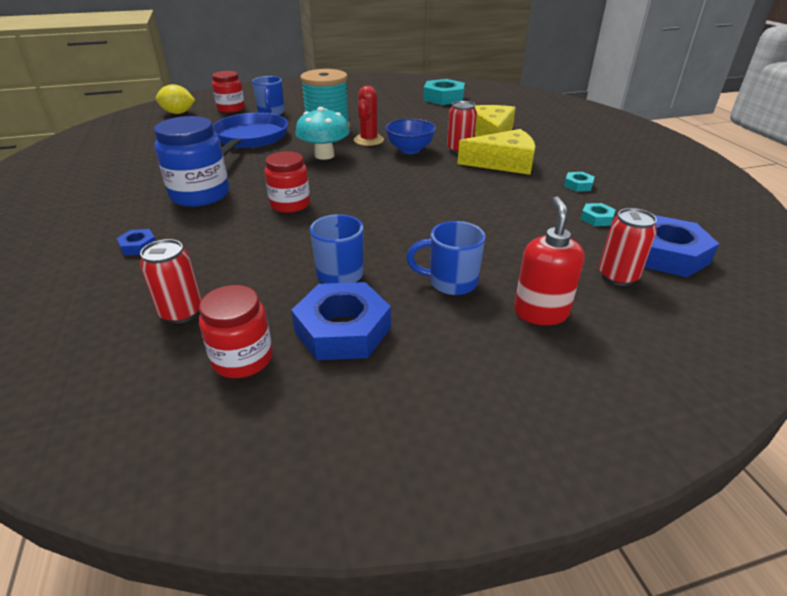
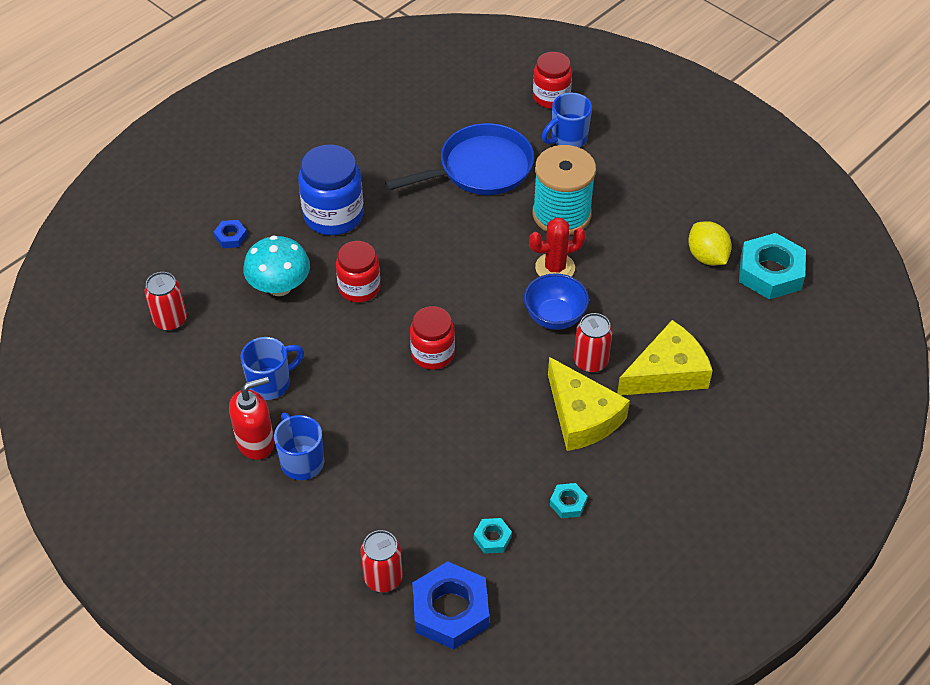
camera: 60 degrees right, 15 degrees up
(178, 113) = (502, 64): yellow lemon -> yellow lemon (707, 256)
(242, 359) = (144, 384): red jar -> red jar (432, 354)
(324, 155) = (484, 252): turquoise mushroom -> turquoise mushroom (279, 286)
(343, 330) = (203, 421): blue nut -> none
(540, 312) = (294, 535): red soap dispenser -> red soap dispenser (256, 442)

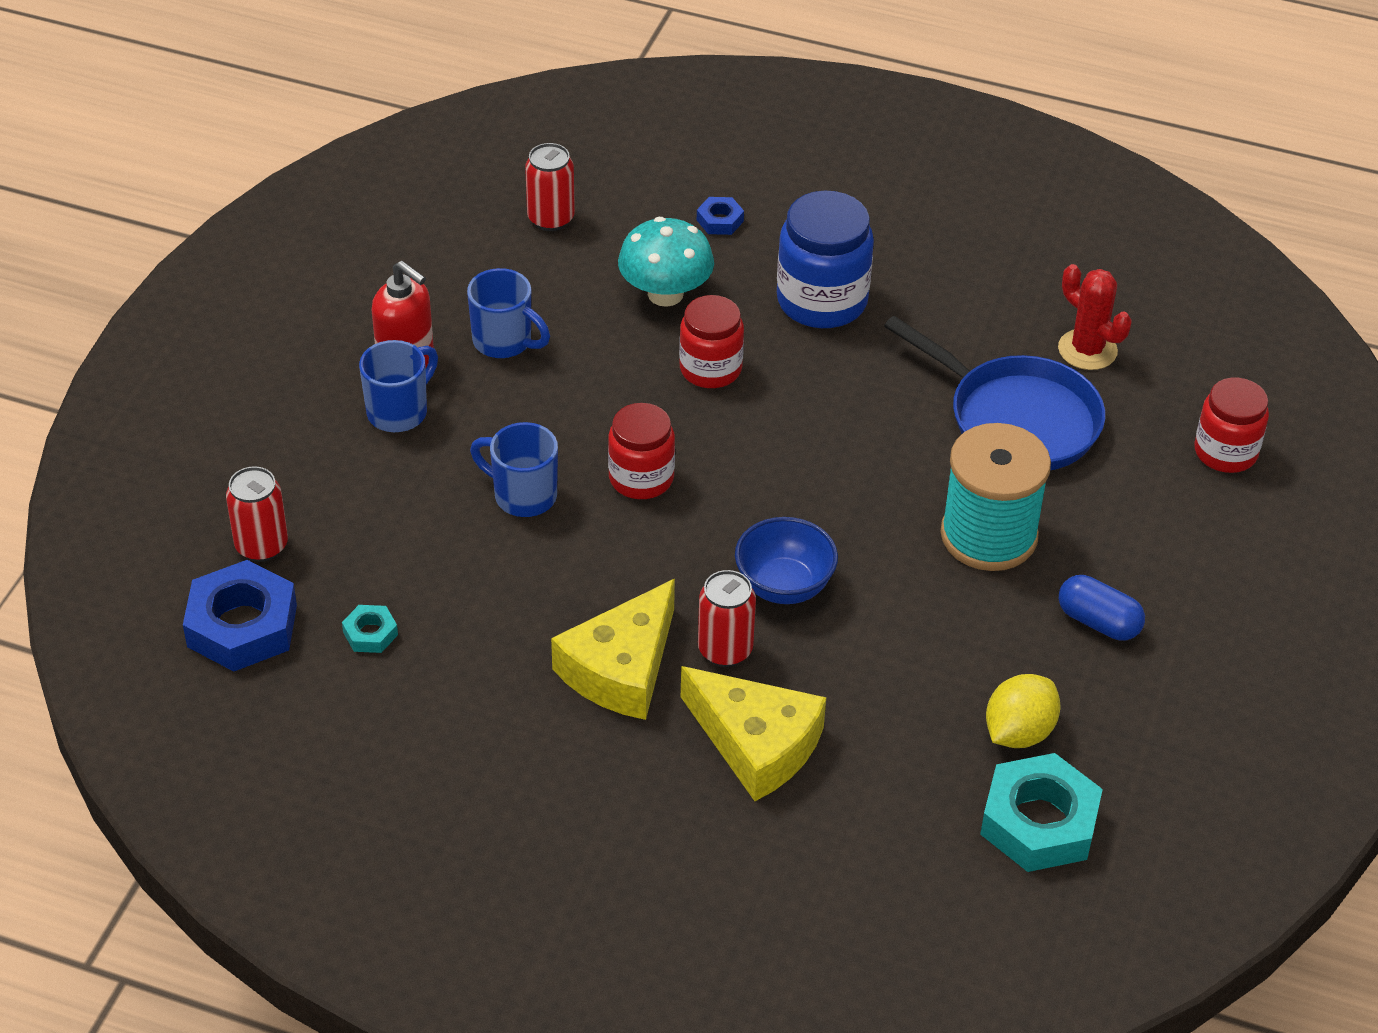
camera: 65 degrees right, 5 degrees down
(555, 268) = (877, 559): red cactus -> red cactus (1087, 350)
(567, 138) = (1151, 497): blue mug -> blue mug (522, 495)
(568, 503) = (464, 696): turquoise nut -> none
(645, 194) = (1098, 622): none -> blue capsule

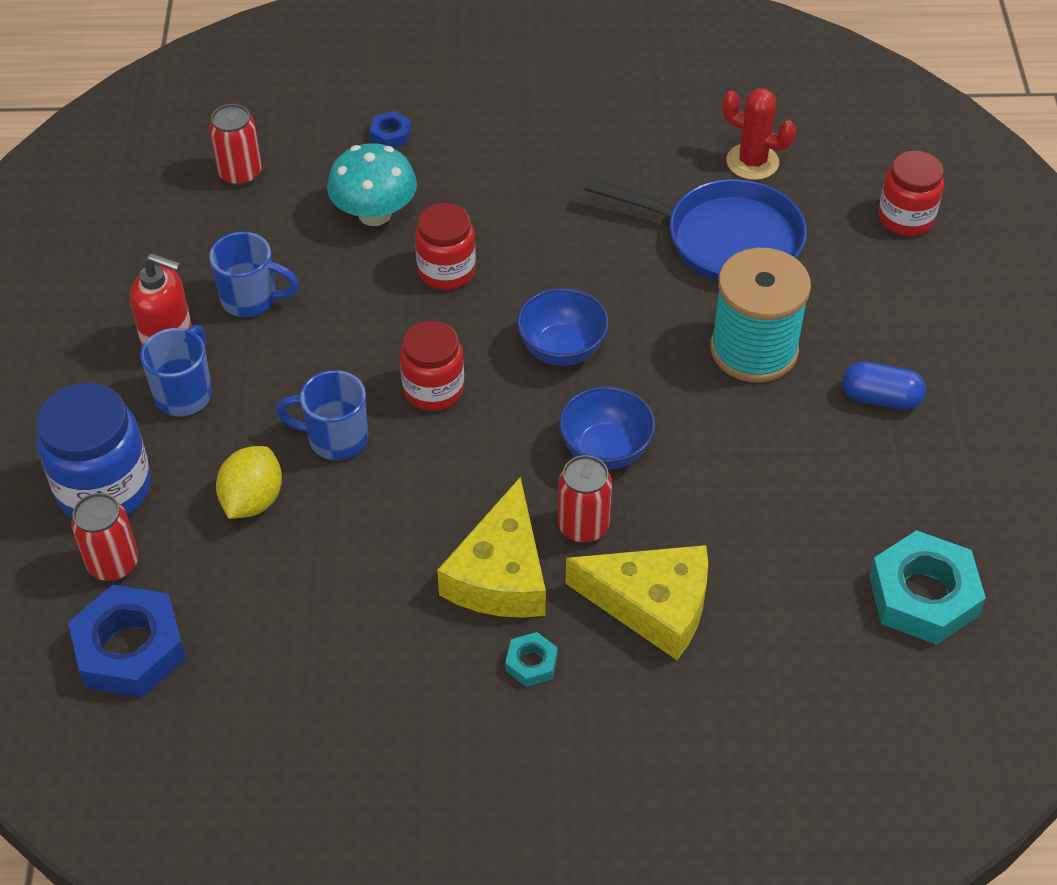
camera: 20 degrees left, 5 degrees up
(370, 633) = (256, 616): turquoise nut -> turquoise nut (531, 663)
(789, 478) = (562, 349): none -> blue bowl
(822, 301) = (512, 182): blue jar -> blue jar (104, 488)
(1018, 732) = (866, 519): yellow lemon -> yellow lemon (252, 500)

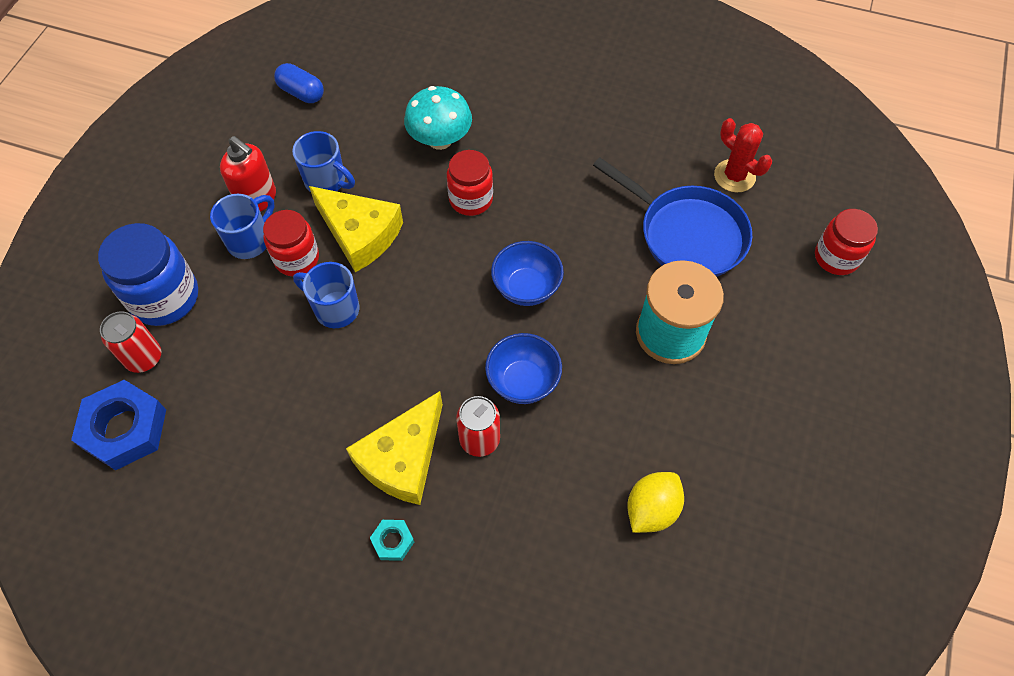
camera: 20 degrees right, 10 degrees up
(240, 174) = (362, 82): red can -> none
(252, 500) = (257, 339): yellow lemon -> yellow lemon (651, 509)
(390, 134) = (478, 81): blue nut -> none
(433, 389) = (420, 291): red jar -> red jar (297, 258)
(652, 605) = (502, 525): yellow cheese -> yellow cheese (360, 234)
(880, 398) = (753, 406): blue capsule -> blue capsule (301, 93)
(923, 595) = (717, 592): turquoise nut -> none

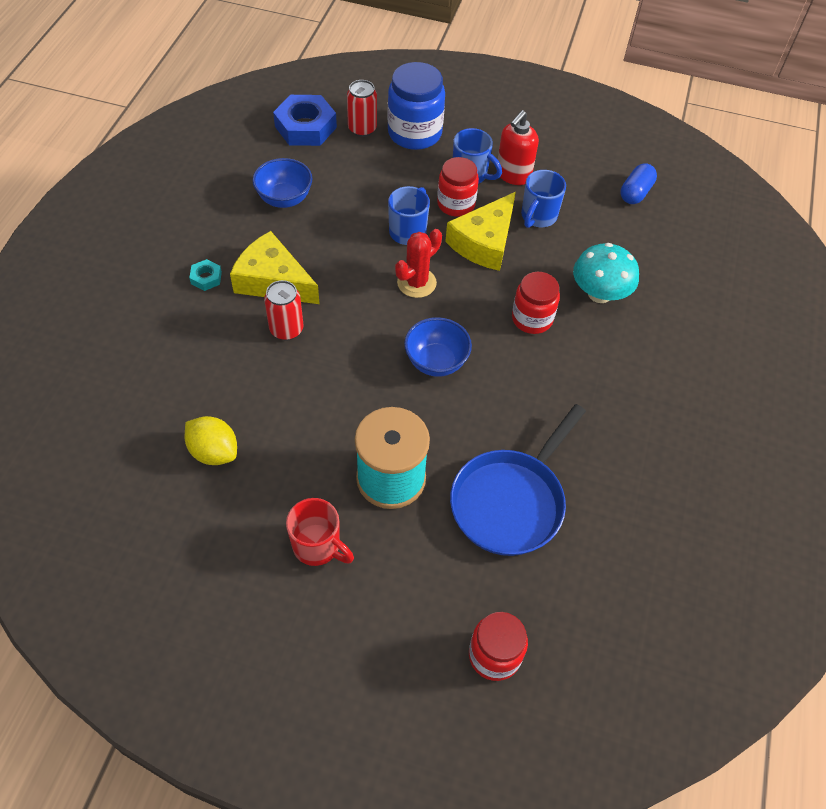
camera: 85 degrees right, 5 degrees down
(523, 382) = (339, 359): blue bowl -> blue bowl (284, 199)
(734, 176) = (596, 556): red cactus -> red cactus (416, 283)
(752, 399) = (318, 546): none -> red mug

